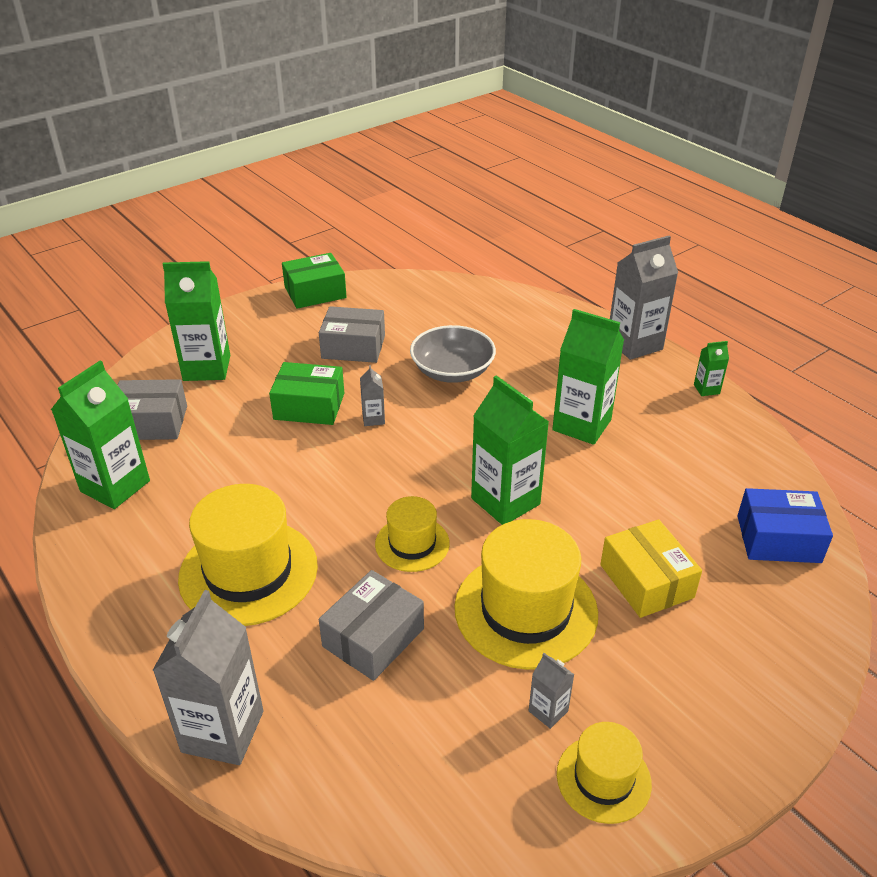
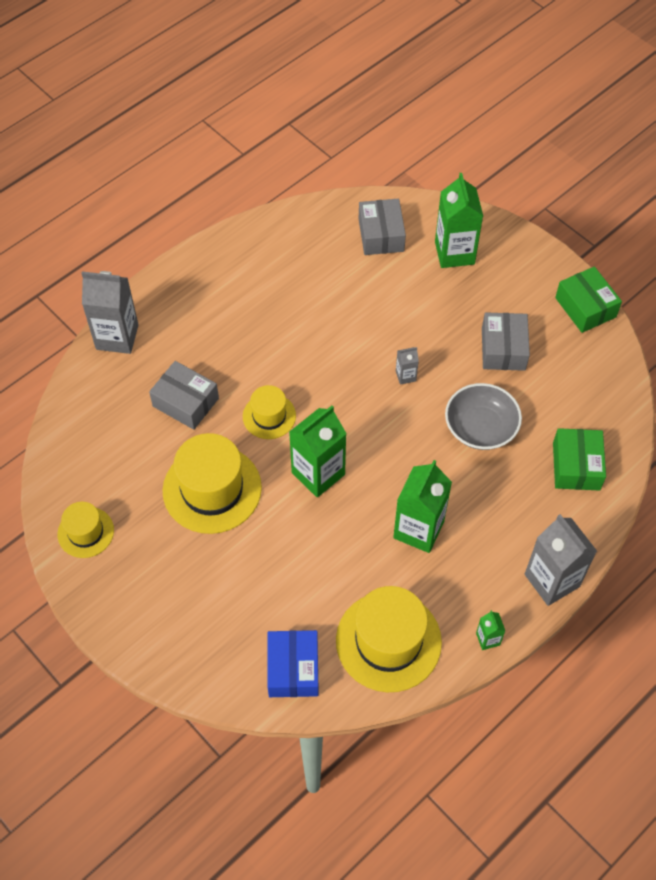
camera: 85 degrees right, 20 degrees up
(115, 486) = (310, 233): green carton -> none
(248, 571) = (237, 325): yellow hat -> yellow hat (388, 641)
(309, 406) = (415, 330): green box -> green box (576, 466)
(548, 711) = (132, 503): grey carton -> none
(646, 581) = (243, 567): yellow box -> none

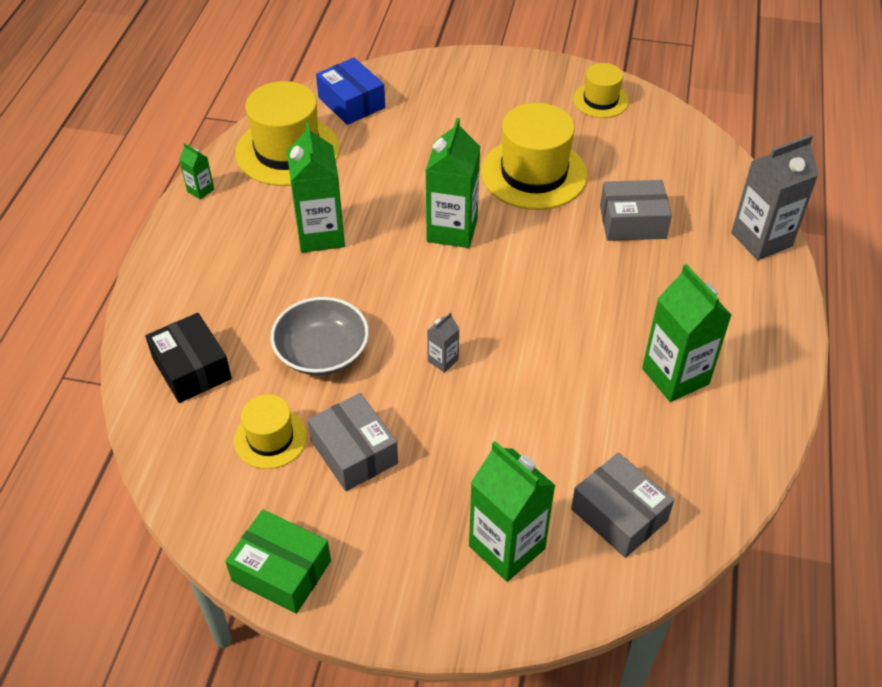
camera: 145 degrees right, 10 degrees down
(269, 416) = (544, 251): yellow hat -> yellow hat (270, 438)
(274, 285) = (675, 376): none -> green carton
(552, 580) = (164, 258): grey carton -> none
(576, 466) = (192, 368): green box -> black box

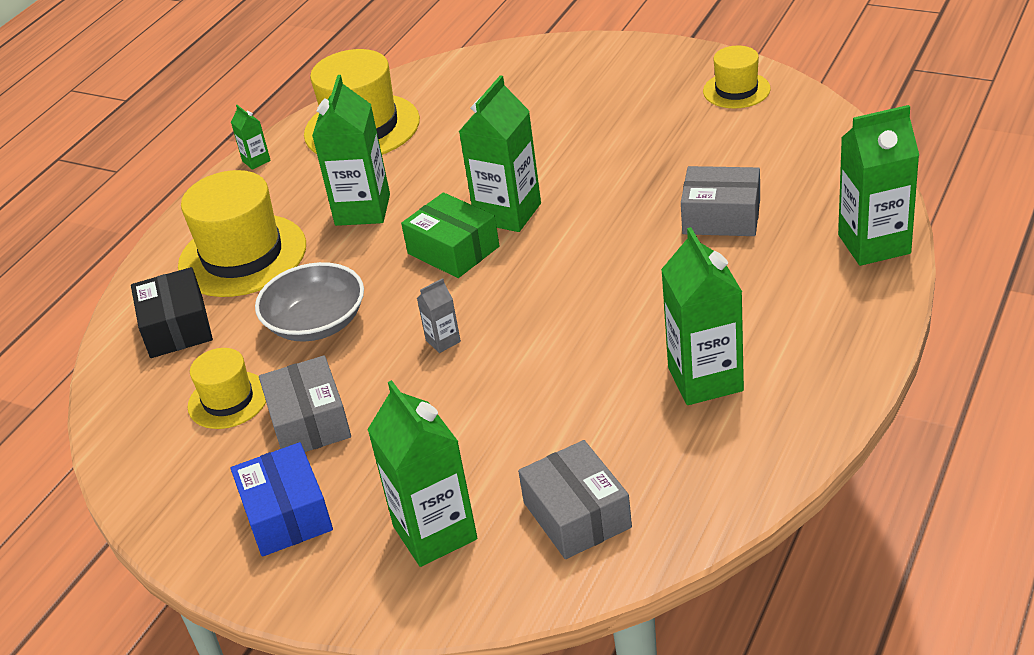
camera: 20 degrees right, 10 degrees down
(281, 571) = (186, 527): green box -> green box (453, 250)
(351, 102) = (450, 83): blue box -> blue box (287, 514)
(534, 173) = (625, 161): yellow hat -> yellow hat (242, 256)
(761, 239) = (874, 244): grey carton -> green carton

